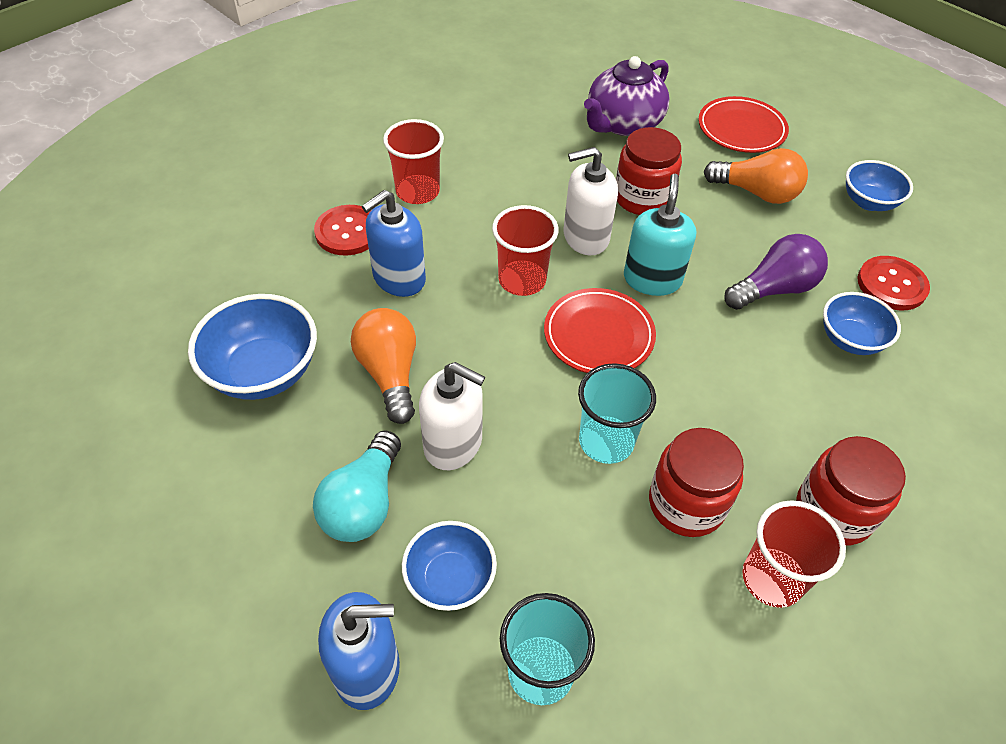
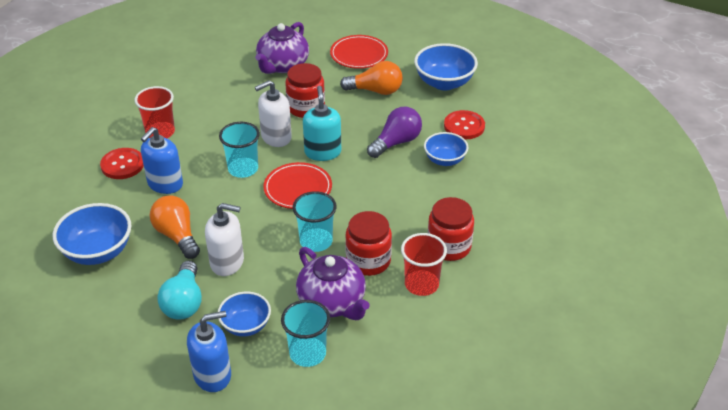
camera: 15 degrees left, 10 degrees down
(522, 280) = (243, 169): red cup -> turquoise cup
(608, 572) = (332, 302): none -> purple teapot
(869, 202) = (444, 83): blue bowl -> blue bowl, size x1.55

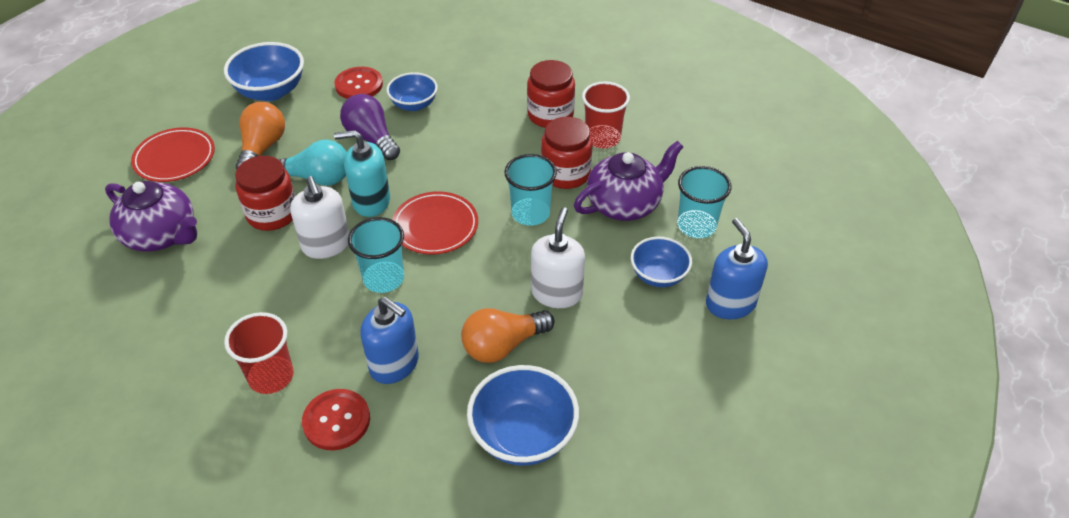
camera: 85 degrees left, 5 degrees up
(184, 302) = (622, 333): turquoise light bulb -> turquoise light bulb (317, 178)

